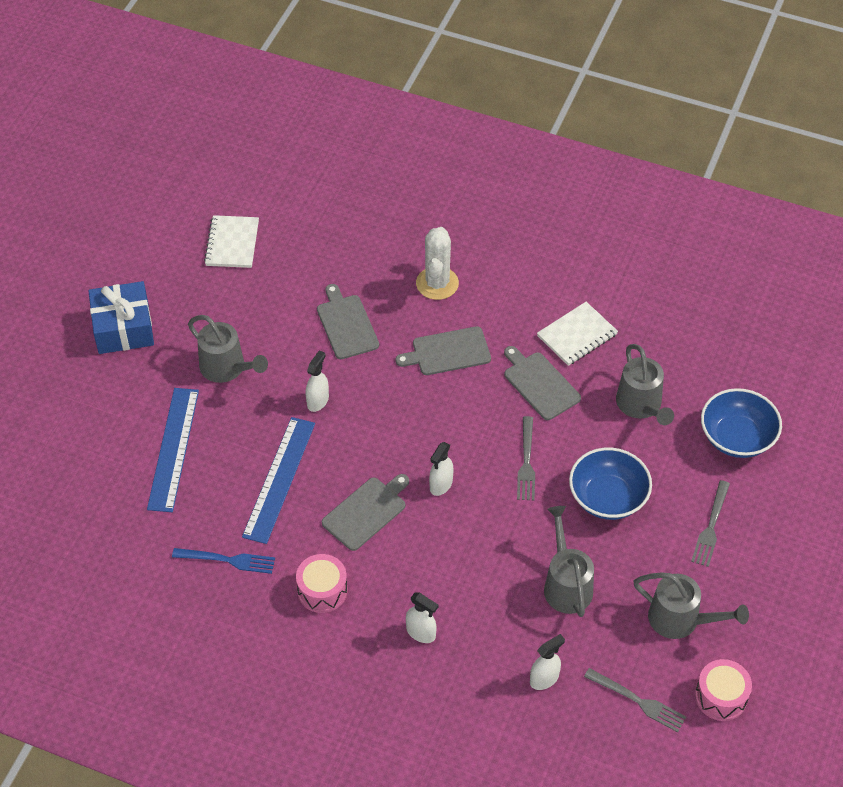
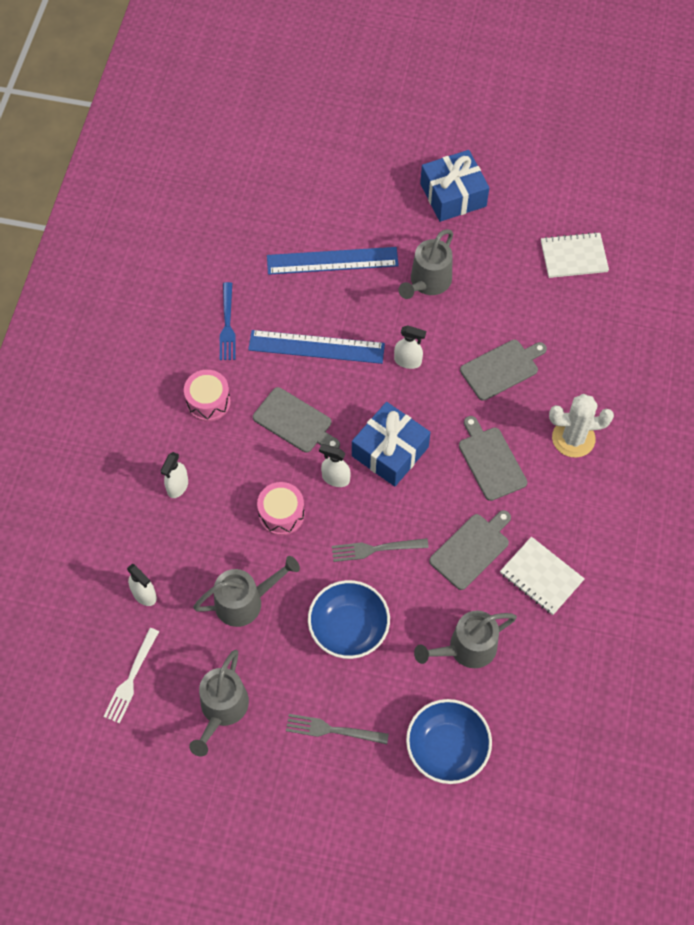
camera: 80 degrees right, 10 degrees up
(420, 433) = (390, 451): none -> blue gift
(638, 701) = (131, 679): grey fork -> white fork
(721, 697) = (144, 754): pink drum -> pink drum (281, 514)

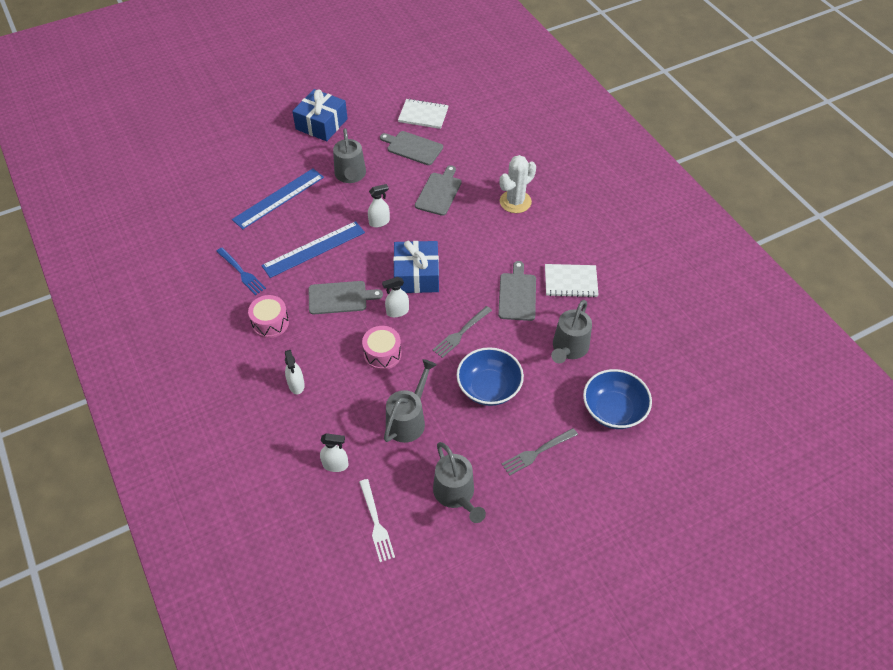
camera: 40 degrees left, 10 degrees down
(491, 461) = (481, 242): grey cutting board -> grey cutting board (413, 147)
(573, 256) = (423, 115): white notebook -> white notebook turned 60 degrees clockwise

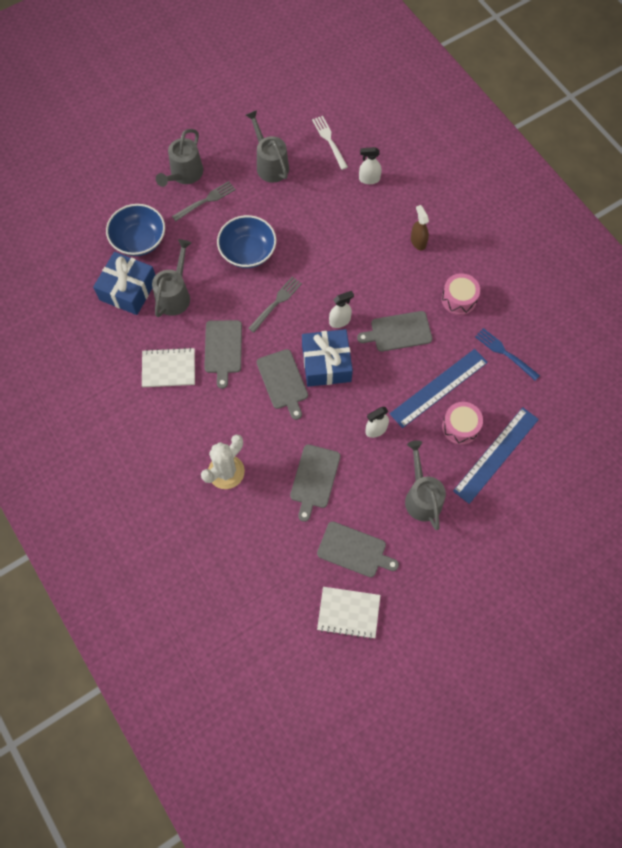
camera: 175 degrees right, 15 degrees up
(296, 385) = (418, 241): white spray bottle -> brown spray bottle
(321, 124) = (477, 584): blue gift -> blue gift (128, 290)
(382, 354) = (347, 276): pink drum -> pink drum (460, 427)
(408, 419) = (315, 219): grey watering can -> grey watering can (184, 175)
(460, 264) = (283, 381): none -> grey cutting board

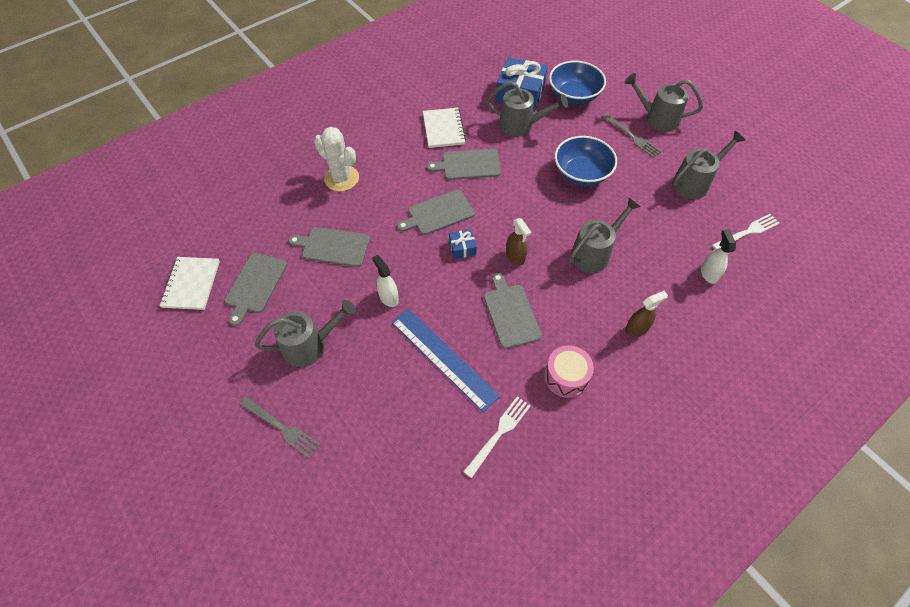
camera: 85 degrees right, 10 degrees down
(276, 302) = (527, 201): grey fork -> grey fork (282, 428)
(326, 363) = (462, 248): blue gift -> blue gift, size x0.48
(340, 321) = (515, 257): white spray bottle -> brown spray bottle
(341, 258) = (594, 253): none -> grey watering can
(460, 427) = (395, 383): pink drum -> none
(496, 454) = (360, 424): blue ruler -> none
(504, 353) = (499, 433): blue fork -> white fork

